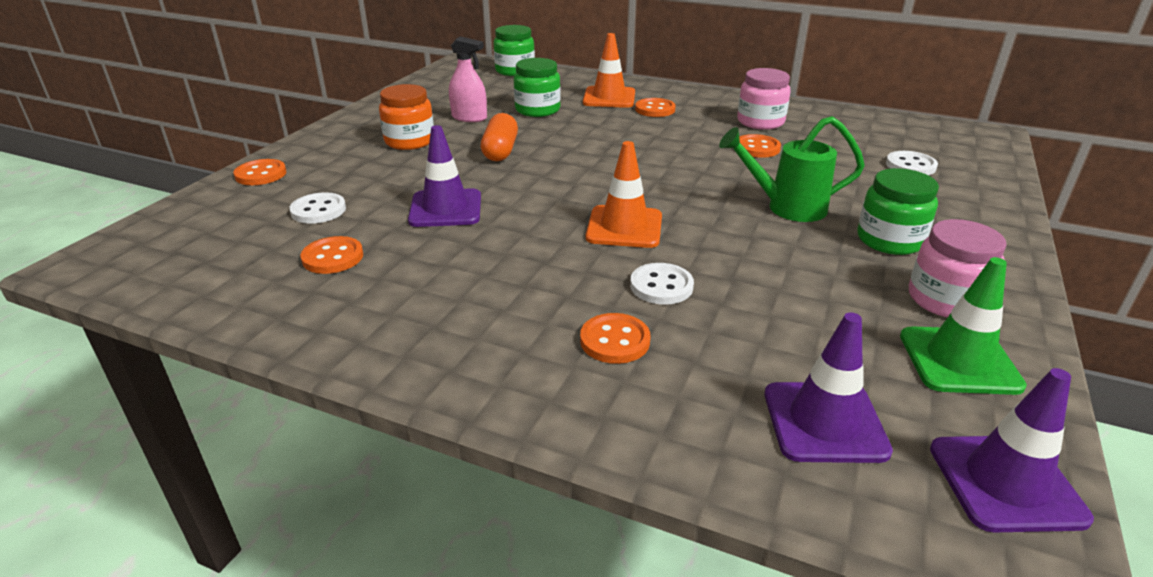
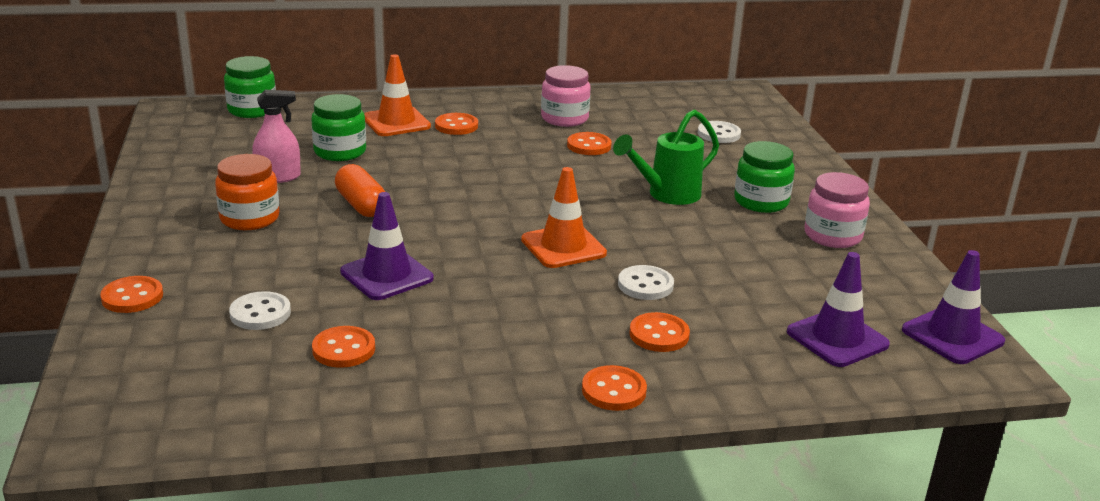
camera: 35 degrees left, 5 degrees down
(498, 381) = (614, 390): none -> orange button
(959, 361) = (874, 274): green traffic cone -> none

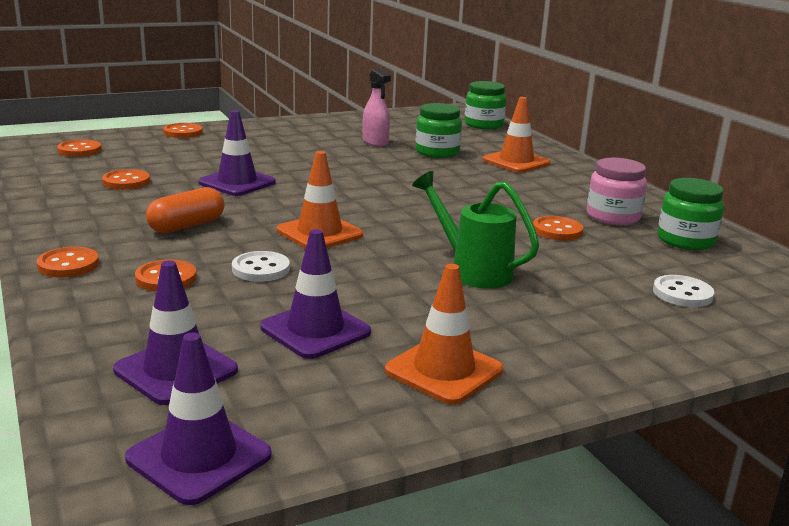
camera: 75 degrees right, 5 degrees down
(249, 218) = (303, 143): orange jar -> none
(260, 313) = (170, 159): white button -> none
(361, 205) = (348, 166): orange capsule -> orange capsule (187, 226)
(456, 126) = (535, 180): orange button -> orange button (79, 150)
(761, 202) = (504, 323): green jar -> green jar (685, 240)
(770, 274) = (315, 330): none -> purple traffic cone
(832, 236) = (444, 370): pink jar -> orange traffic cone

